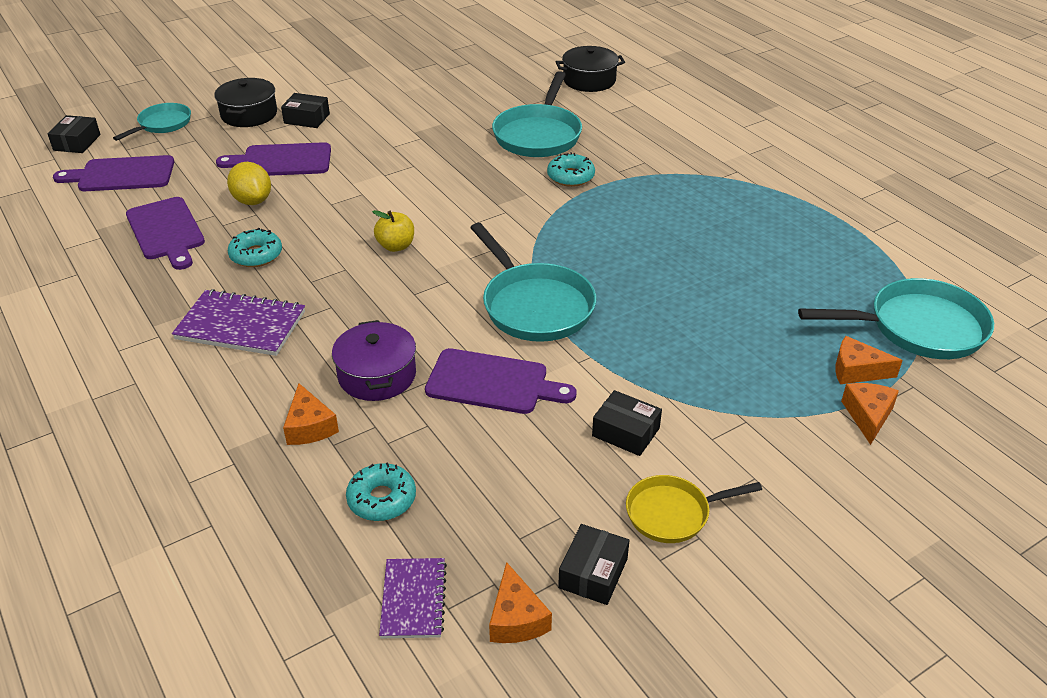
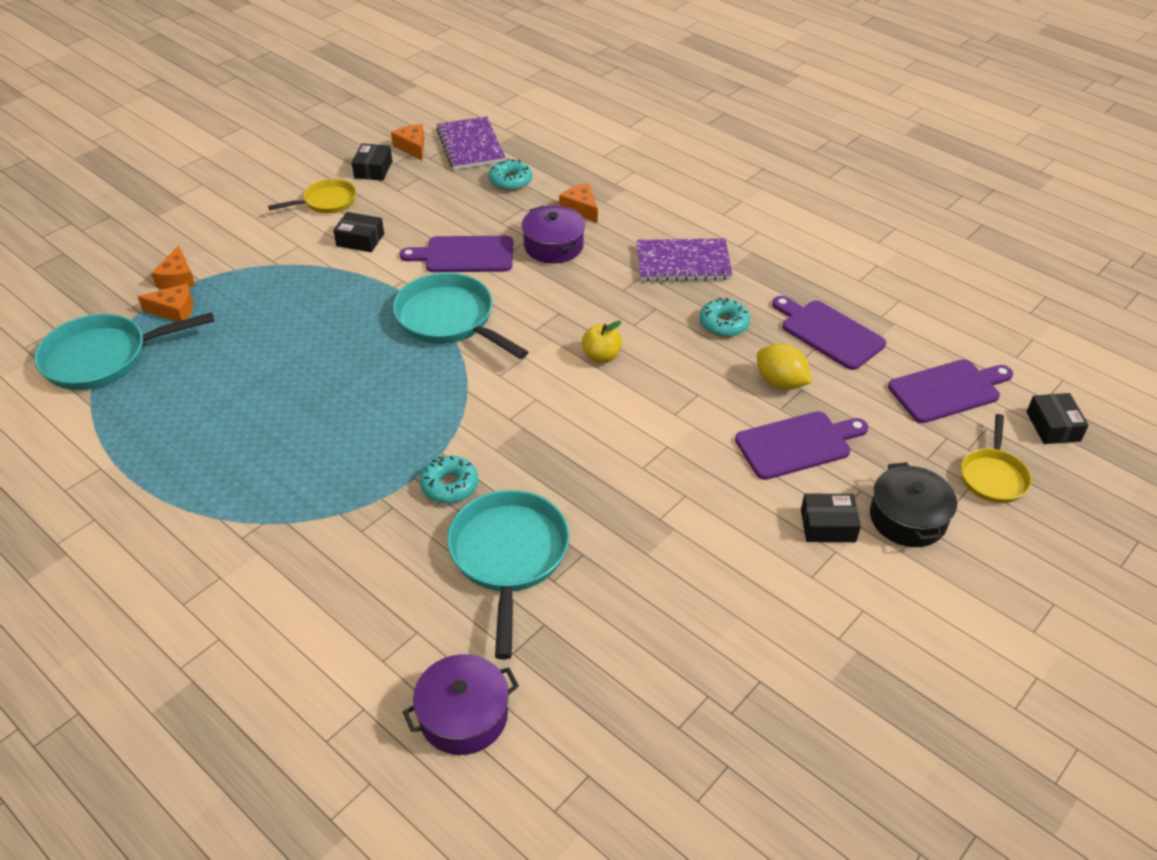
camera: 165 degrees right, 5 degrees up
(162, 124) = (993, 476): turquoise pan -> yellow pan
(413, 599) = (470, 146): purple notebook -> purple notebook, size x1.59
(589, 80) = (463, 716): black pot -> purple pot

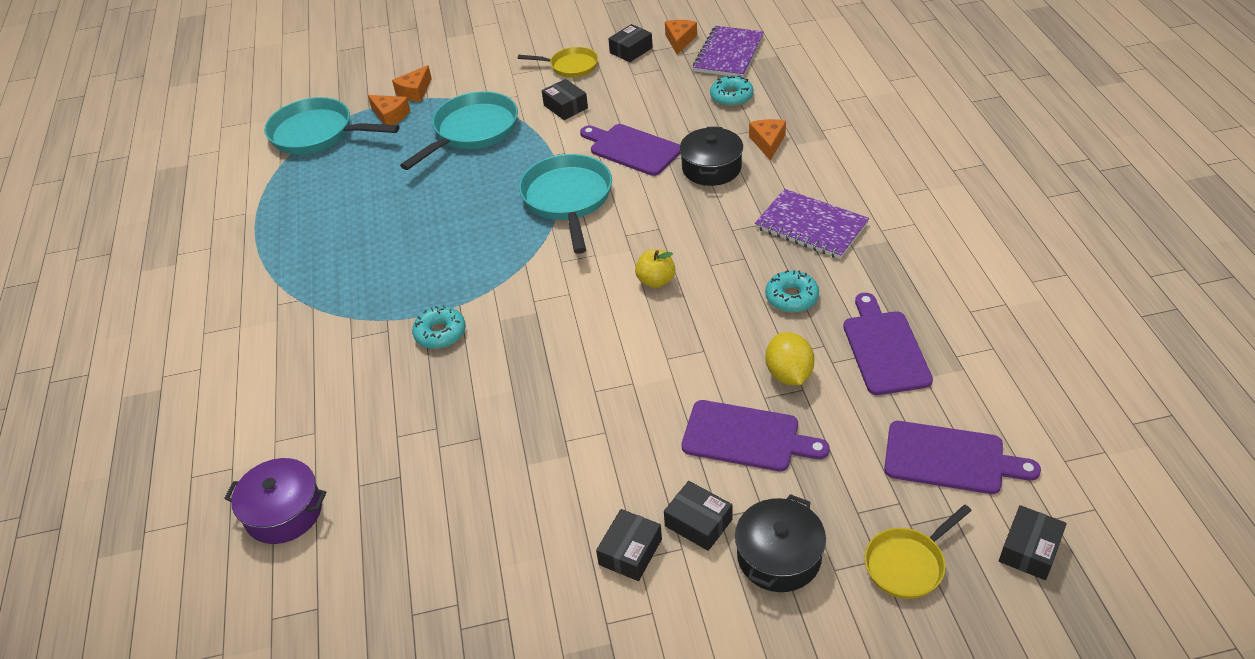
camera: 40 degrees right, 0 degrees up
(509, 556) = (427, 410): turquoise pan -> turquoise pan (472, 131)
(553, 246) = (711, 168): purple pot -> black pot
(801, 575) = (630, 552): none -> black box

